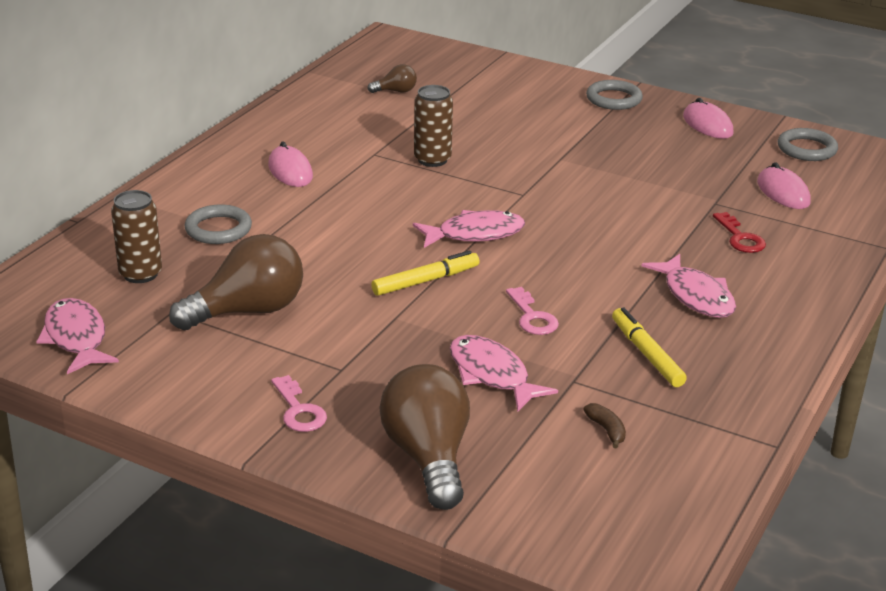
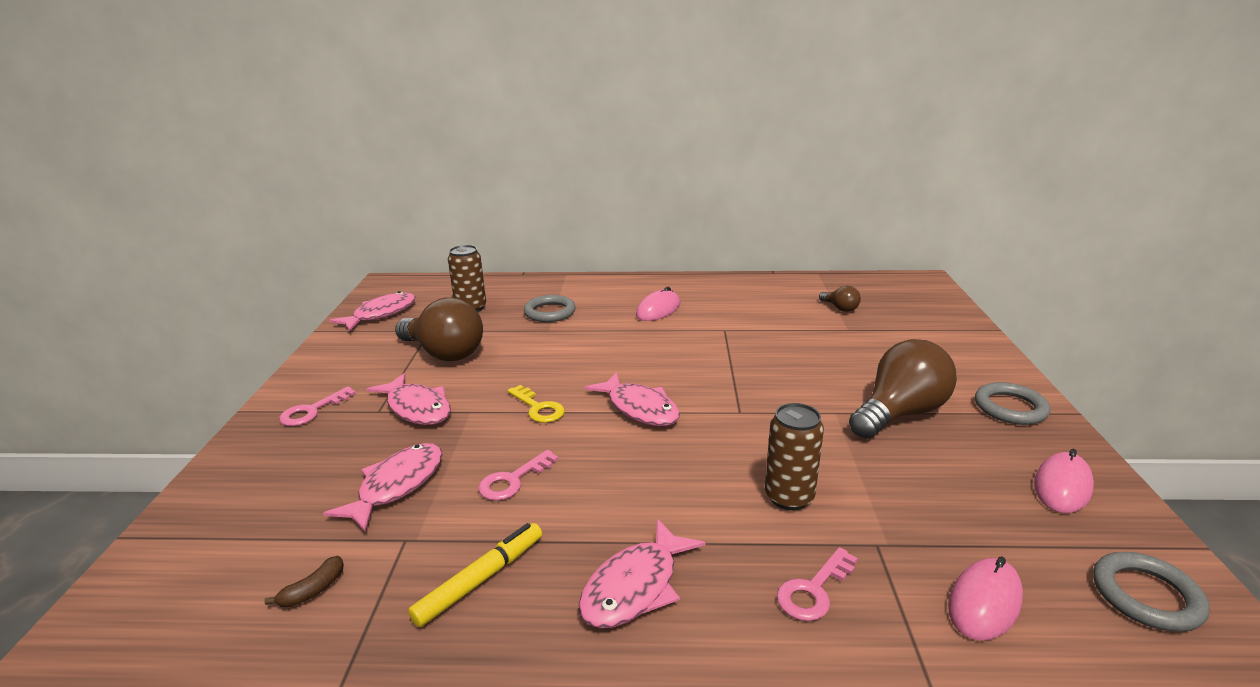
camera: 65 degrees right, 5 degrees down
(359, 345) = (417, 408): none -> pink fish
(425, 281) = (538, 408): yellow marker -> yellow key
(428, 457) = (250, 490): brown light bulb -> brown light bulb (900, 413)
(432, 160) = (746, 354): brown can -> brown can (789, 497)
(740, 238) = (814, 590): red key -> pink key

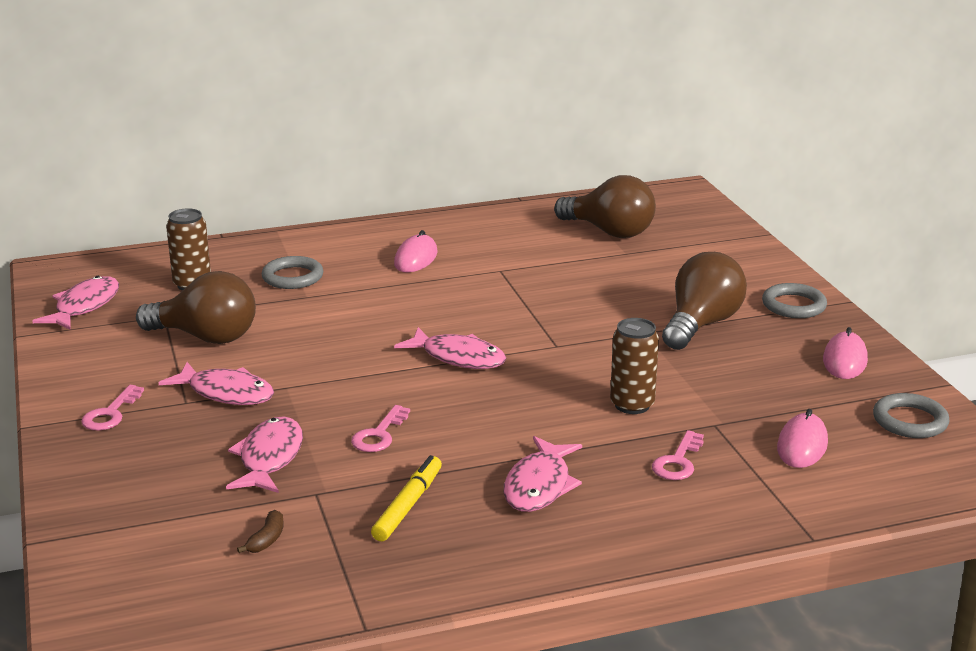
camera: 20 degrees left, 0 degrees up
(538, 408) = (356, 373): yellow key -> none
(840, 308) = (609, 232): brown light bulb -> brown light bulb, size x2.16

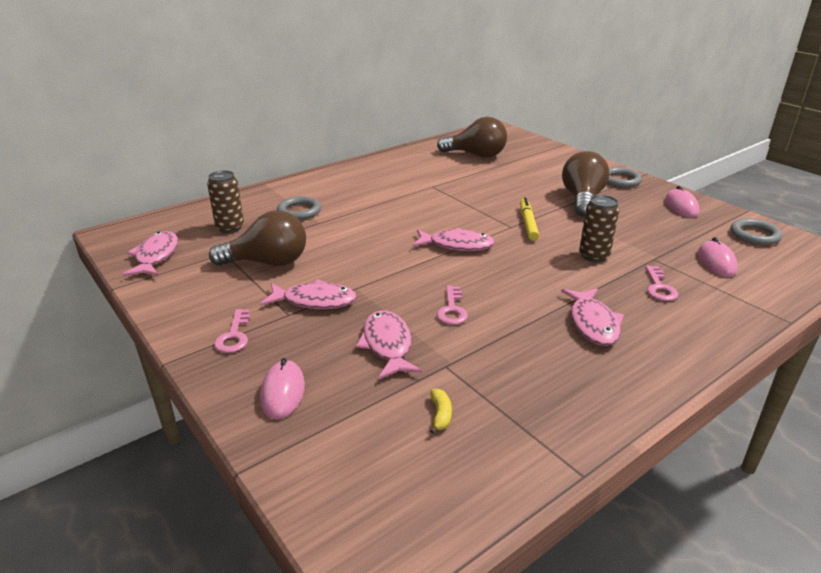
camera: 20 degrees left, 5 degrees up
(267, 539) = (440, 415): brown banana -> yellow banana
(408, 505) = (520, 360): yellow marker -> yellow marker (528, 223)
(416, 258) = (372, 187): pink mouse -> pink mouse (282, 392)

